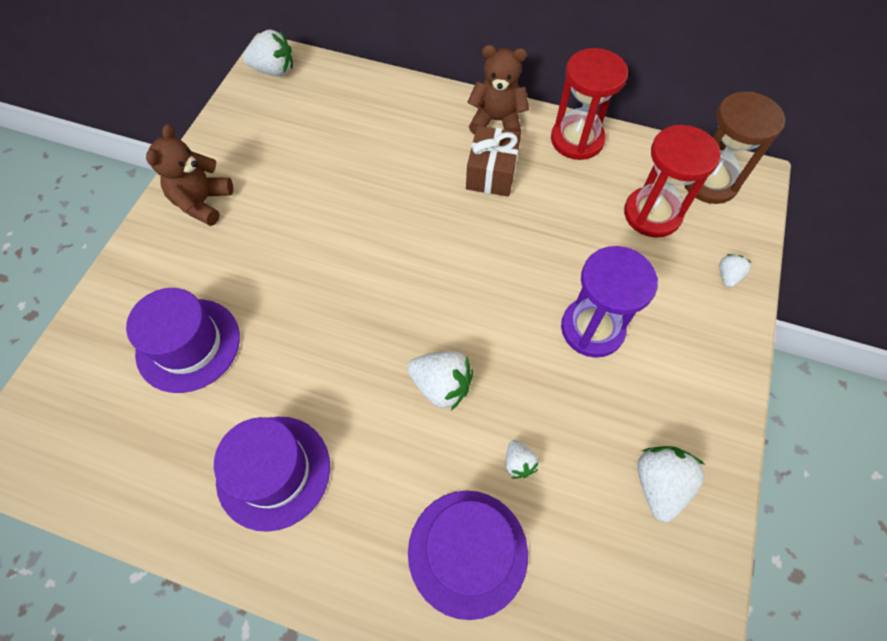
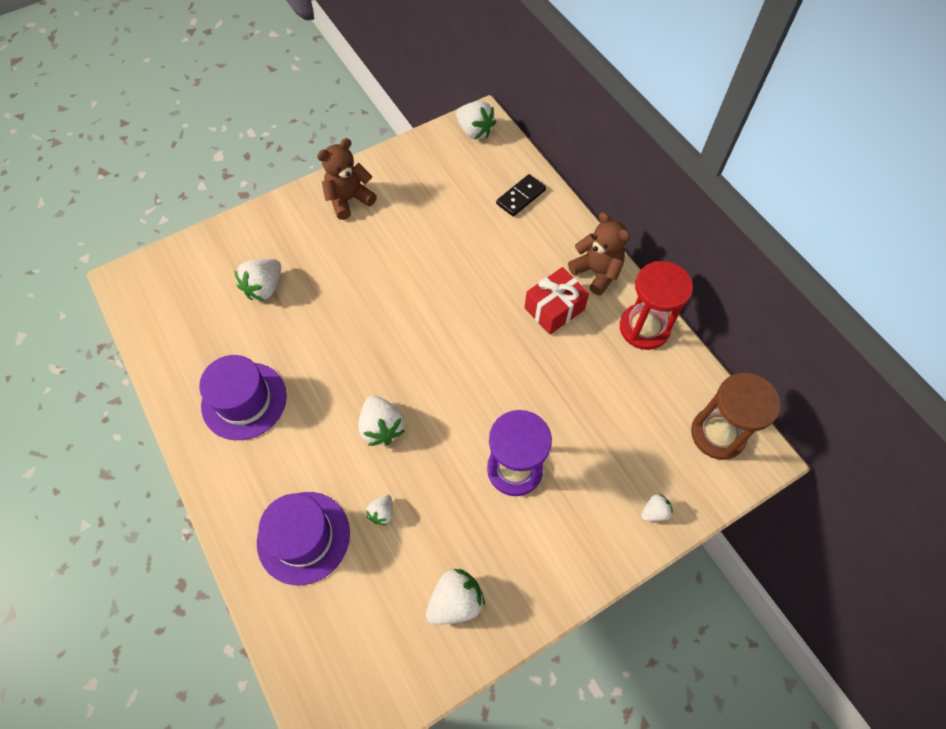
camera: 40 degrees right, 0 degrees up
(188, 344) = (264, 288): purple hat -> white strawberry
(371, 100) = (520, 197): none -> black domino
(491, 173) = (554, 309): brown gift -> red gift
(652, 214) = (644, 424): red hourglass -> none

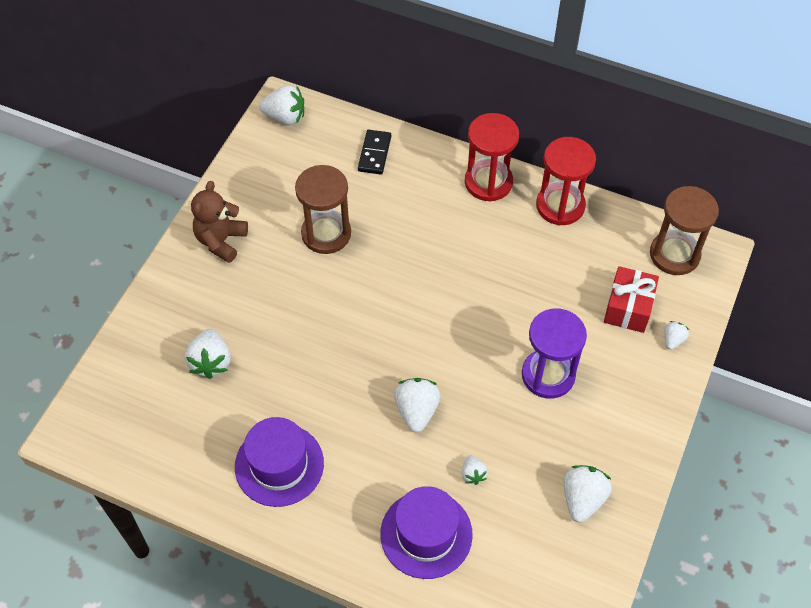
camera: 35 degrees left, 5 degrees down
(382, 427) = (417, 411): white strawberry -> white strawberry turned 120 degrees counterclockwise
(430, 239) = (326, 234): none -> brown hourglass
(554, 309) = (478, 232): red gift -> red gift (628, 308)
(596, 272) = (488, 182): brown teddy bear -> red hourglass

